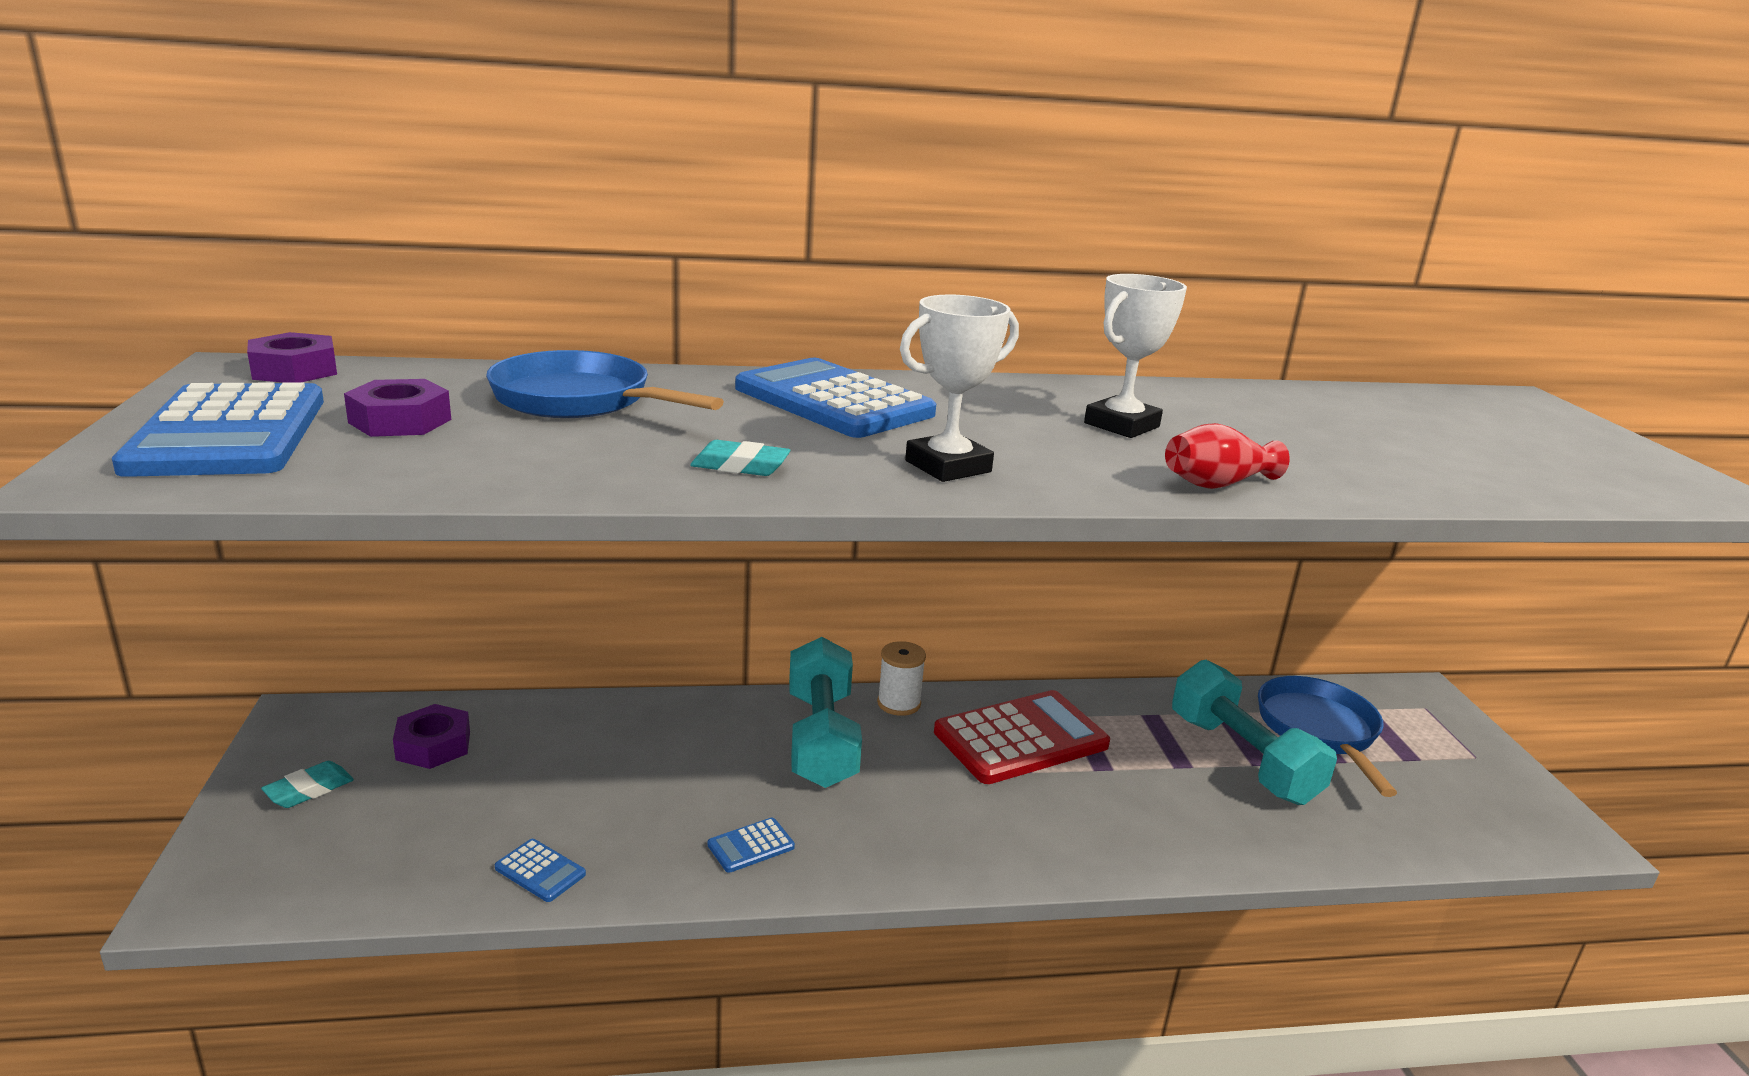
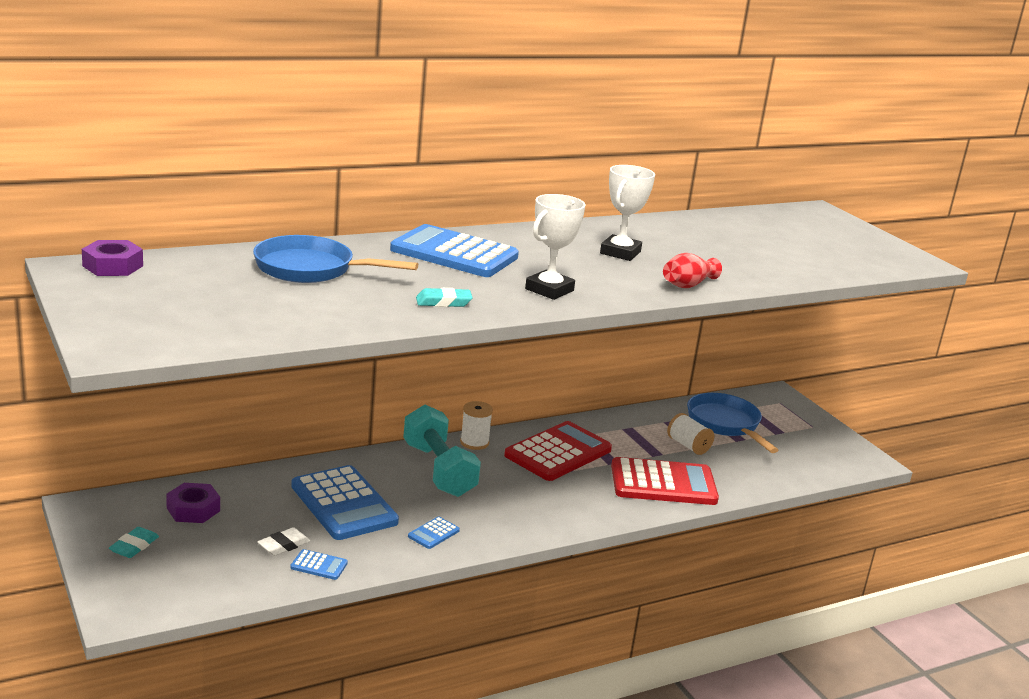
camera: 20 degrees left, 0 degrees up
(228, 433) = (140, 314): blue calculator -> blue calculator (343, 504)
(400, 421) = (226, 295): purple nut -> none
(513, 826) = (283, 545): none -> white eraser
(1175, 819) = (663, 483): none -> red calculator
(1242, 758) = (688, 446): turquoise dumbbell -> white spool

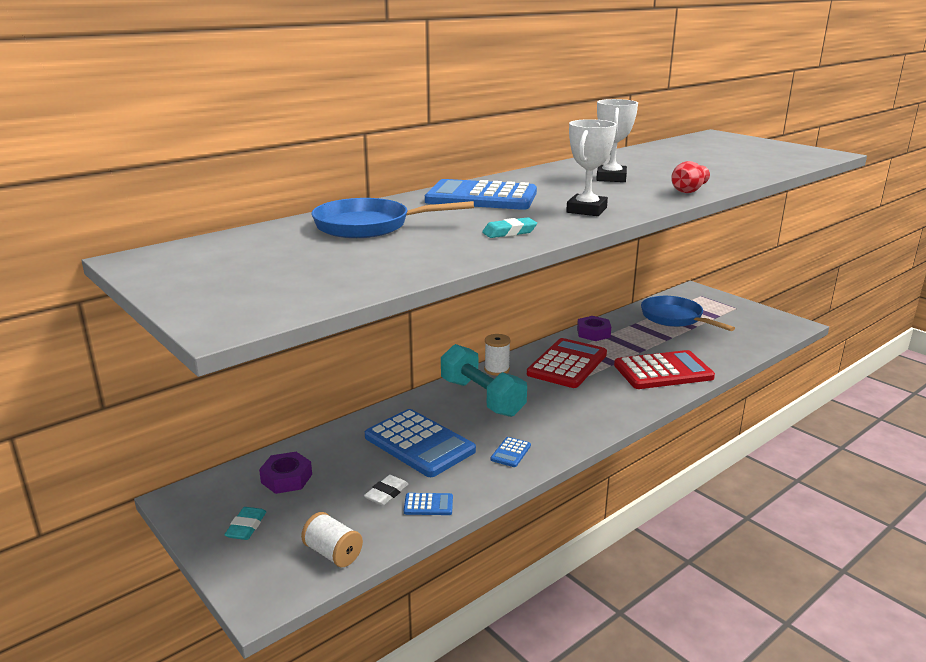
camera: 10 degrees left, 0 degrees up
(112, 266) = (177, 252): purple nut -> purple nut (593, 333)
(688, 446) = (660, 339): white spool -> white spool (333, 553)

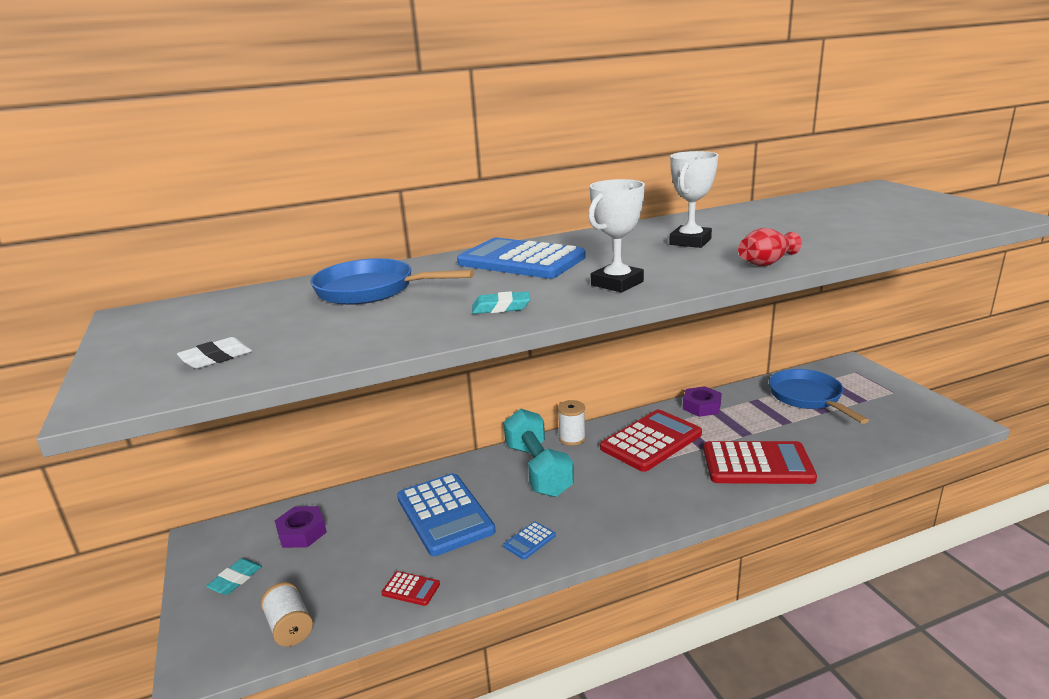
camera: 20 degrees right, 0 degrees up
(386, 493) = (379, 567): white eraser -> white eraser (216, 358)
(428, 505) = (411, 589): blue calculator -> red calculator

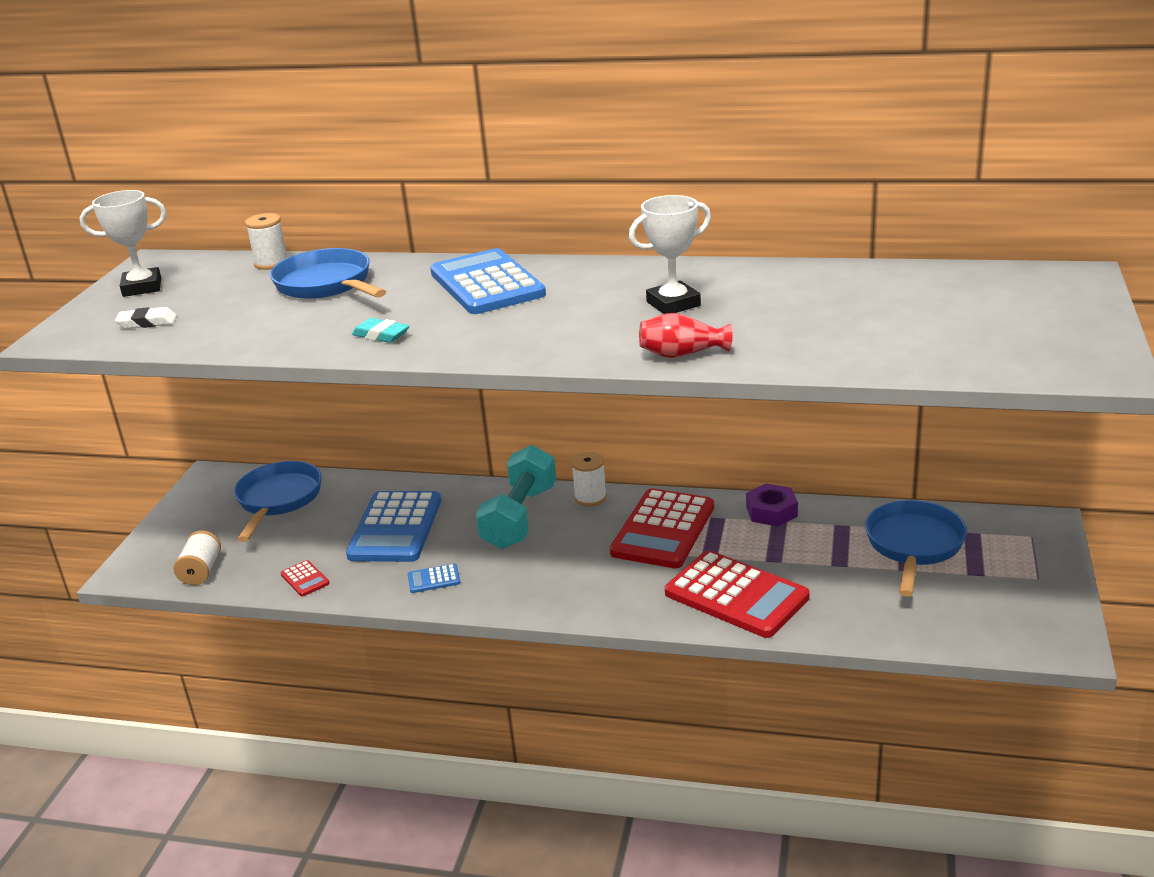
camera: 35 degrees right, 5 degrees up
(235, 580) = (201, 520): turquoise eraser -> none
(281, 289) = (271, 263): none -> white spool
(302, 532) = (278, 500): purple nut -> blue pan
(617, 283) = (510, 337): white trophy -> white trophy (142, 287)
(651, 441) = (663, 530): red calculator -> red calculator turned 120 degrees clockwise

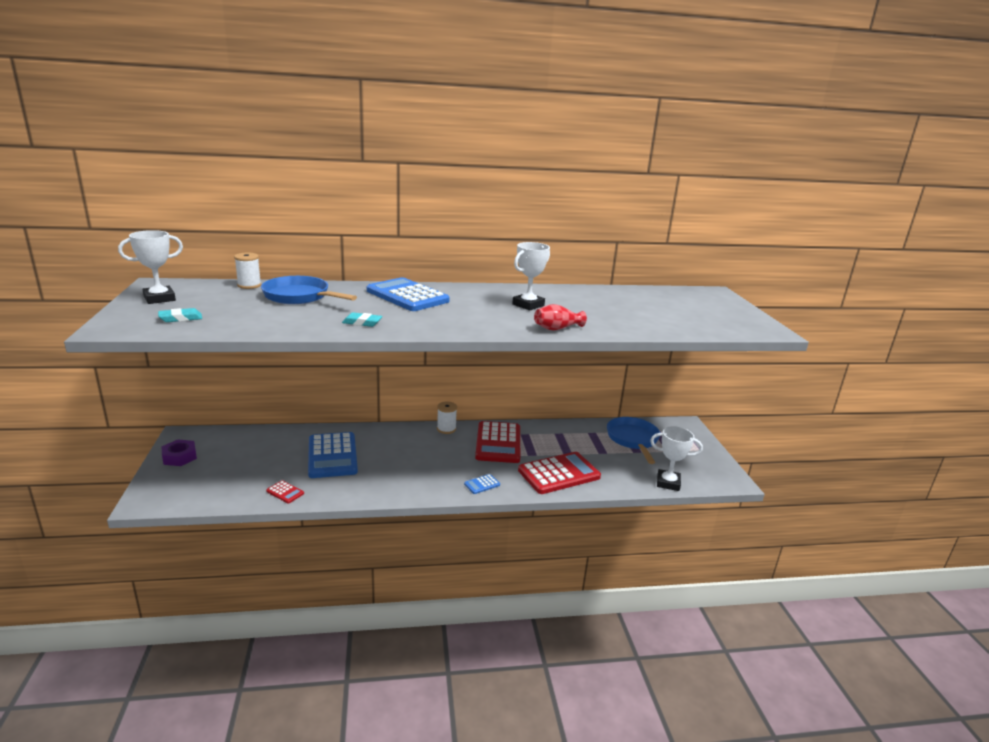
camera: 25 degrees left, 5 degrees down
(147, 322) = (180, 318): white eraser -> turquoise eraser
(201, 571) = (204, 495): white spool -> none
(278, 500) = (240, 446): blue pan -> none
(434, 579) = (374, 483): blue calculator -> blue calculator (482, 484)
(520, 517) = (410, 443): turquoise dumbbell -> none
(736, 595) = (559, 474): red calculator -> red calculator turned 45 degrees counterclockwise
(771, 511) = (551, 428): purple nut -> purple nut (179, 457)
(929, 634) = (668, 483): none -> white trophy

